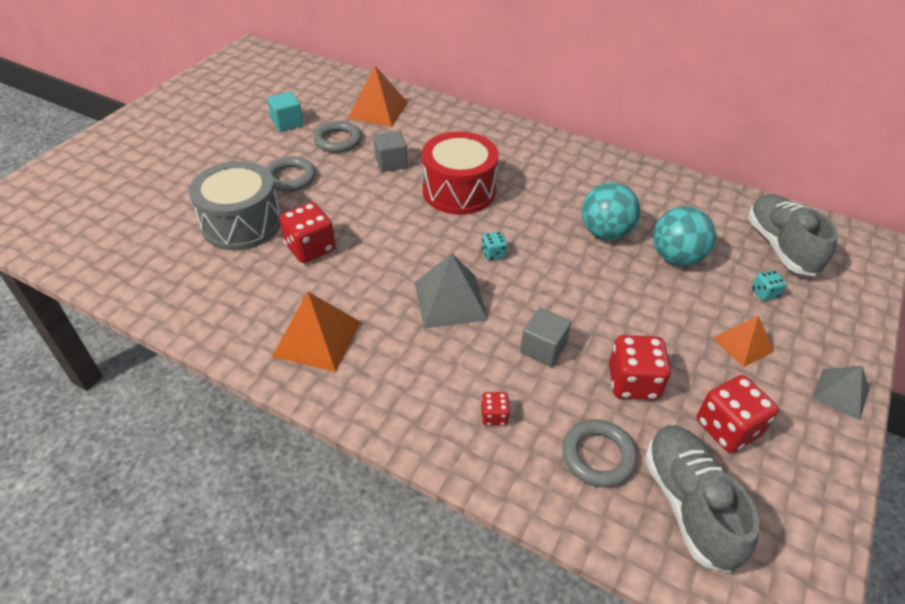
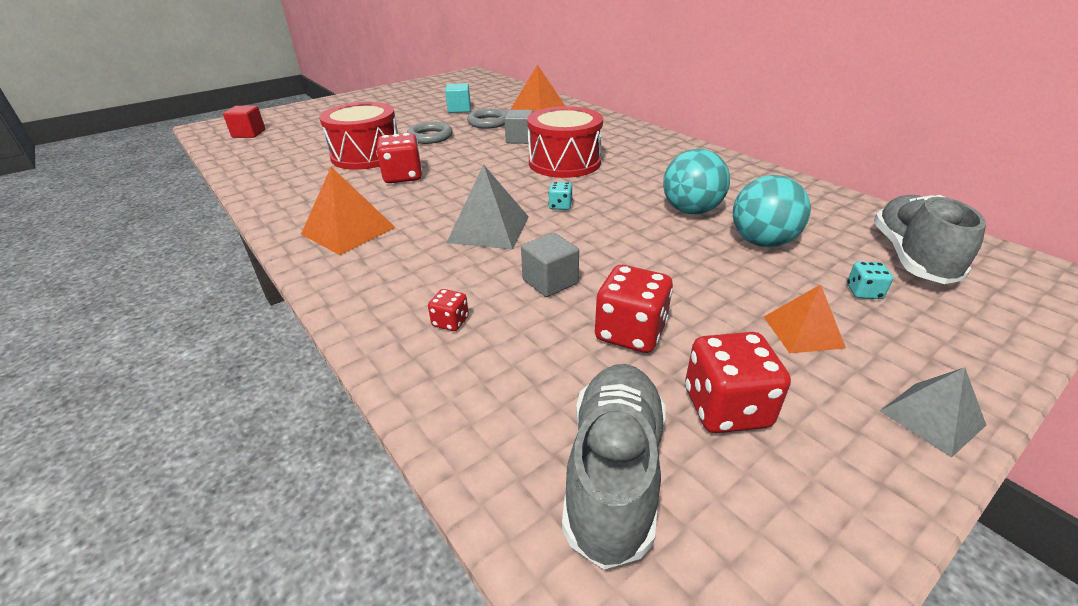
camera: 25 degrees right, 10 degrees down
(55, 216) = (249, 134): none -> red cube
(242, 224) = (366, 155): grey drum -> red drum
(598, 456) = (534, 387): grey ring -> none

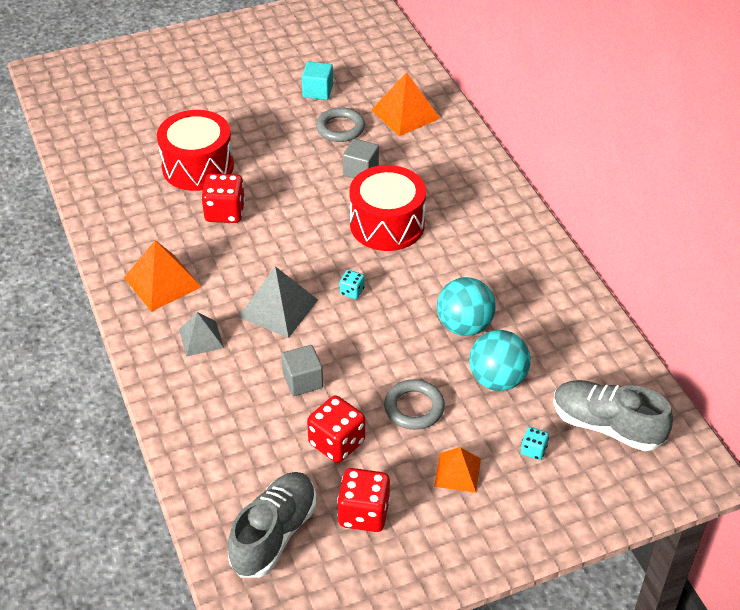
camera: 15 degrees right, 10 degrees up
(249, 134) = (86, 96): red cube -> none
(430, 137) = (269, 145): grey ring -> grey ring (414, 408)
(450, 322) = (217, 402): red dice -> none
(911, 257) = (606, 426): grey shoe -> grey shoe turned 90 degrees counterclockwise
(931, 418) = (484, 552): grey pyramid -> grey pyramid (201, 338)

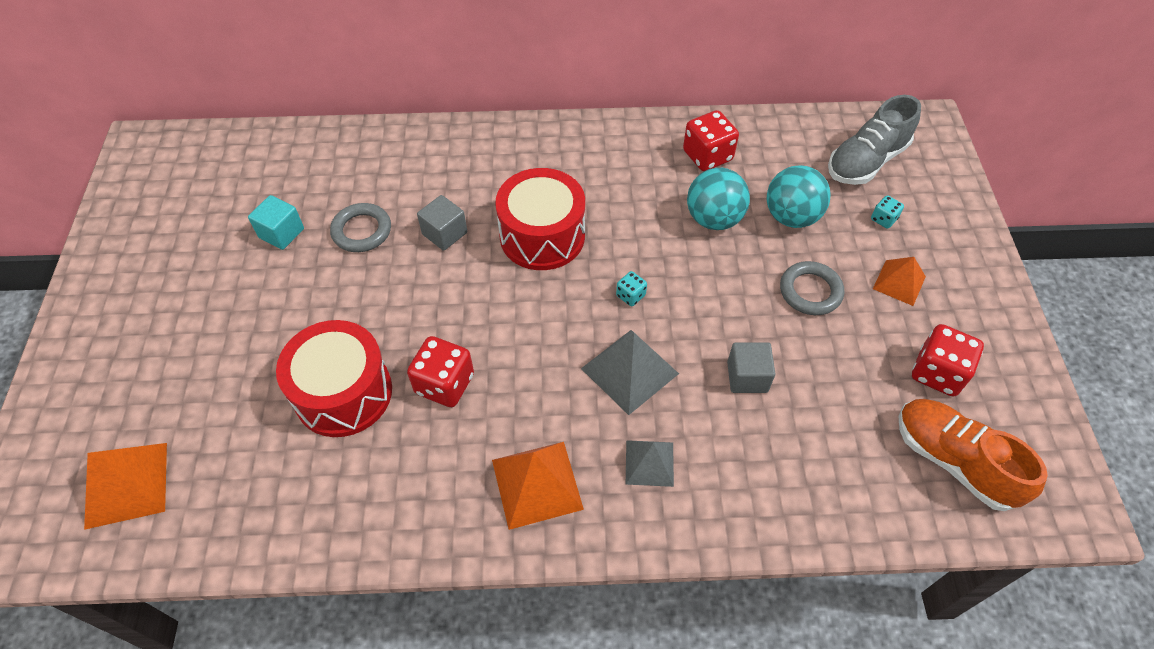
camera: 70 degrees left, 10 degrees up
(274, 534) = (953, 461): grey shoe -> orange shoe
(337, 443) = (841, 370): red dice -> red dice (707, 156)
(405, 114) = (374, 168): orange pyramid -> orange pyramid (126, 485)

